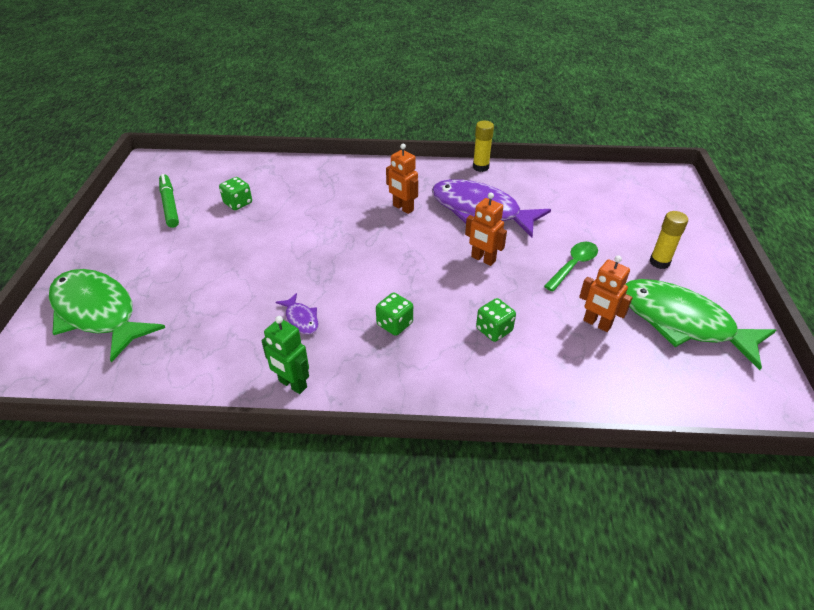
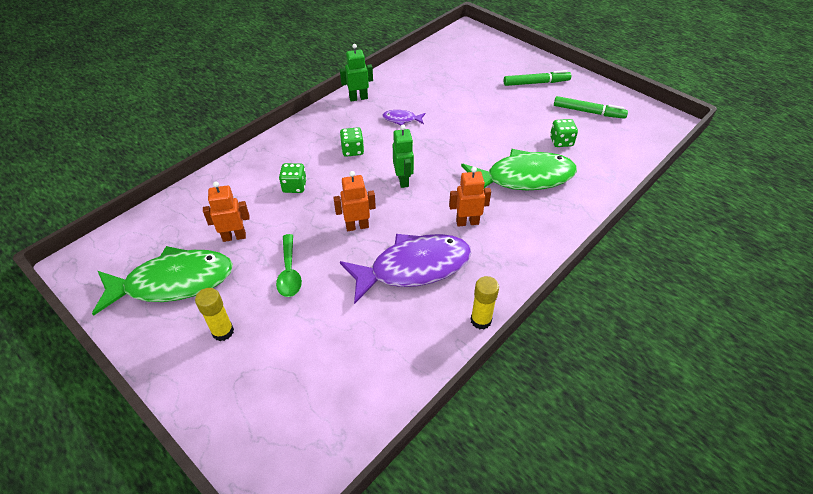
camera: 130 degrees right, 5 degrees up
(98, 313) = (489, 60): green fish -> green fish (523, 177)
(133, 255) = (536, 83): none -> green marker
(396, 264) = (403, 180): none -> green robot

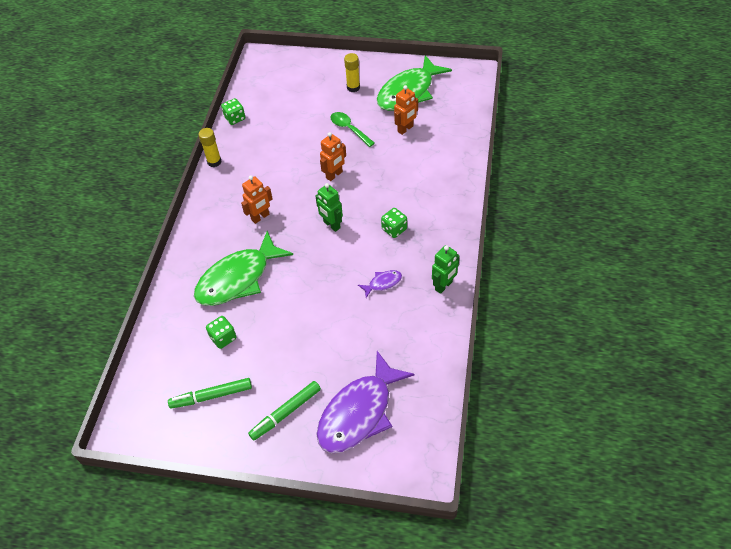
camera: 150 degrees right, 5 degrees up
(294, 186) = (405, 178): green dice -> green dice (235, 118)
(413, 267) = (275, 169): purple fish -> purple fish (359, 412)

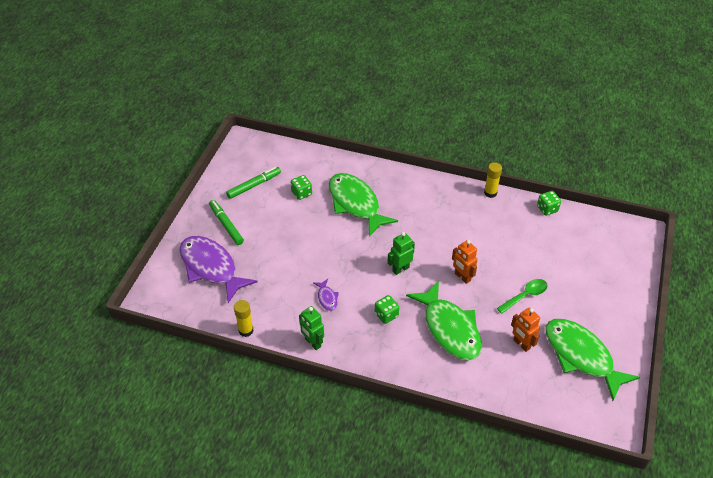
camera: 95 degrees right, 5 degrees down
(211, 396) = (254, 185): green marker -> green marker turned 60 degrees clockwise
(260, 217) = (418, 221): orange robot -> none
(353, 87) = (590, 306): yellow glue stick -> yellow glue stick (246, 330)
(399, 179) = (450, 328): none -> green fish

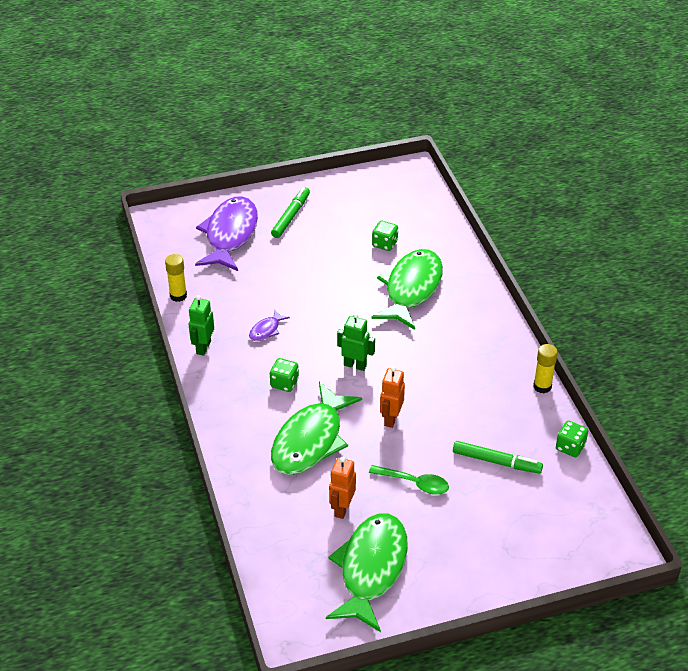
camera: 55 degrees right, 5 degrees down
(254, 185) = (360, 207): green marker -> green marker (496, 462)

